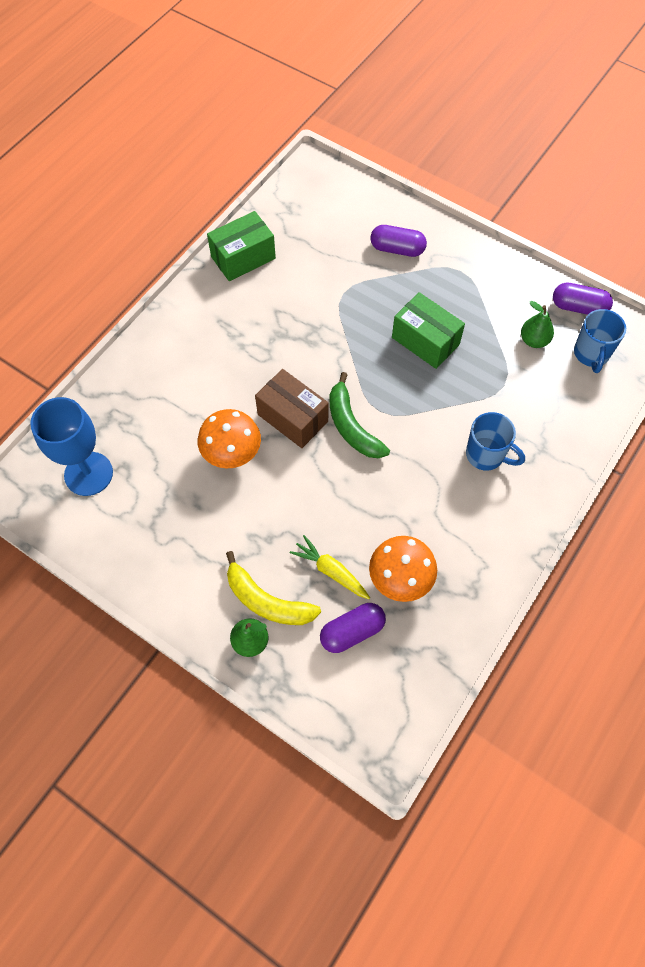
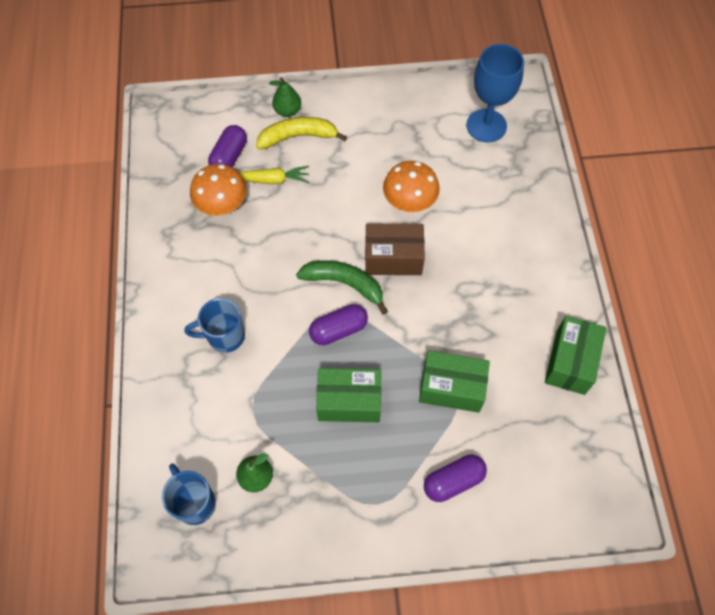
camera: 140 degrees right, 0 degrees up
(342, 299) = (451, 388): none -> green box
(578, 307) = (238, 550): purple capsule -> purple capsule (338, 330)

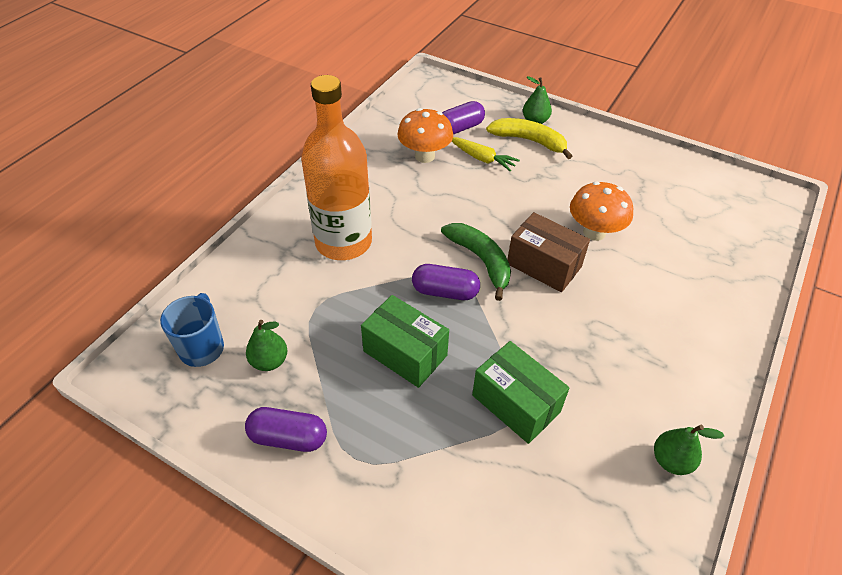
camera: 35 degrees right, 15 degrees down
(224, 336) = (343, 242): blue mug -> orange bottle
(453, 481) = (448, 490): purple capsule -> purple capsule (288, 437)
(486, 126) = (721, 212): blue goblet -> none
(570, 362) = (671, 461): green box -> green pear

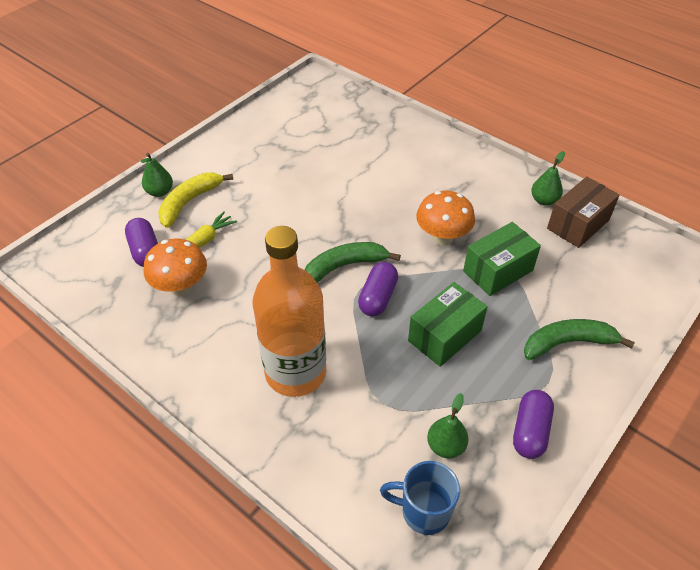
camera: 80 degrees left, 0 degrees up
(416, 482) = (568, 343): none -> green banana
(544, 265) = (358, 226): brown box -> brown box (578, 224)
(594, 232) = (327, 187): orange mushroom -> orange mushroom (442, 237)

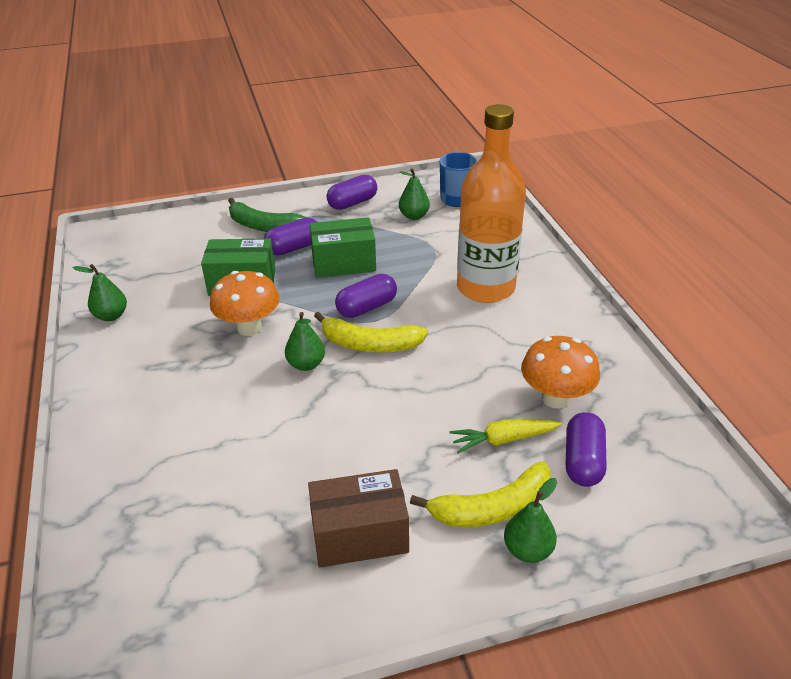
camera: 145 degrees left, 10 degrees down
(344, 266) = (370, 344): green banana -> yellow banana
(372, 230) = (306, 364): none -> green pear
(507, 330) = (294, 248): none -> purple capsule
(578, 224) = (121, 285): brown box -> brown box (360, 535)

